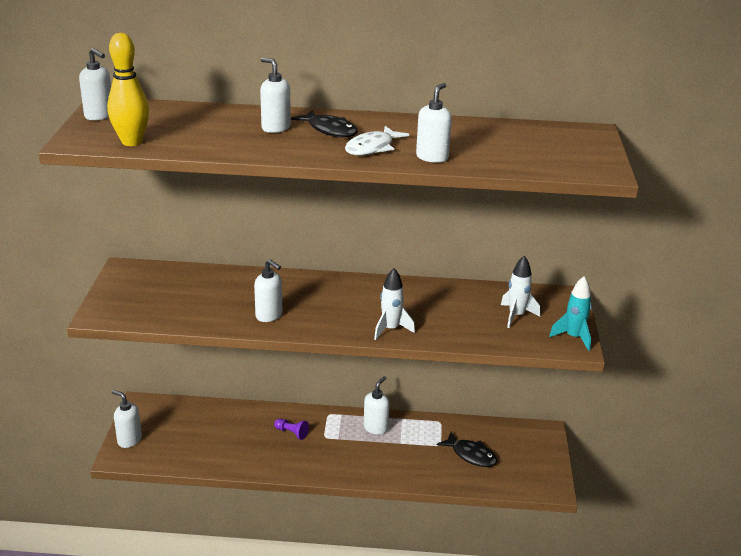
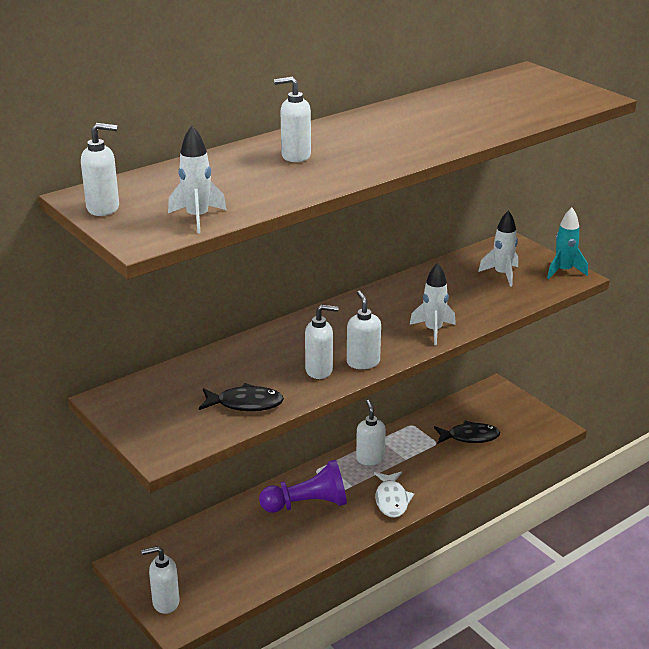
camera: 40 degrees left, 0 degrees up
(131, 142) = (197, 218): yellow bowling pin -> white rocket
(292, 433) = (307, 504): purple pawn -> purple pawn, size x2.09
(330, 130) = (344, 141): black fish -> black fish (245, 404)
(372, 148) = (410, 142): white fish -> white fish (391, 500)
(432, 157) = (468, 132): white soap dispenser -> white soap dispenser (363, 362)

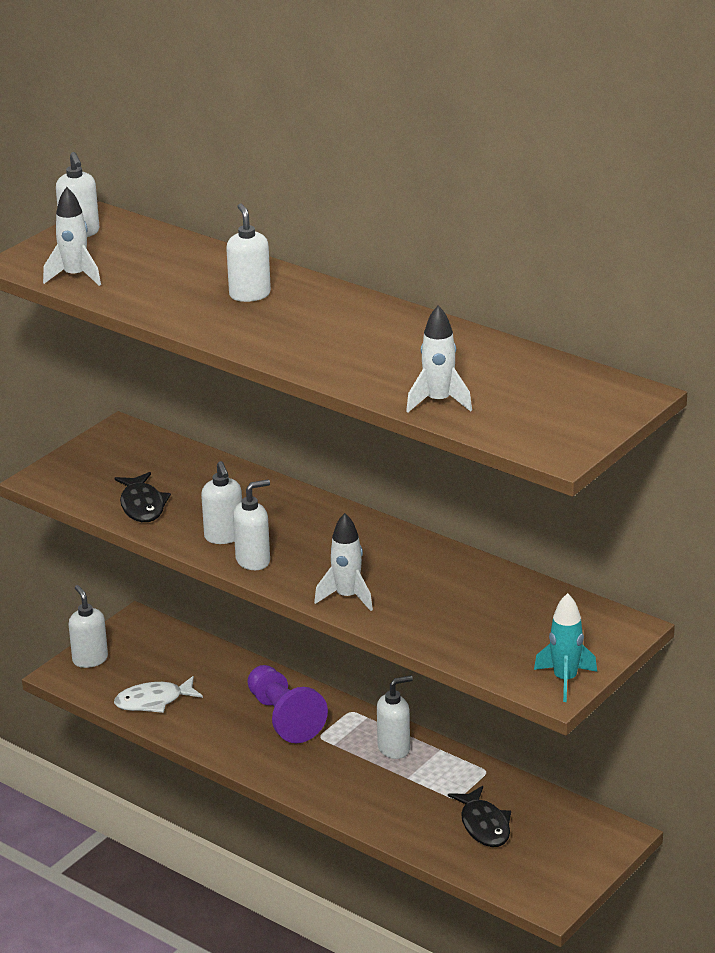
camera: 75 degrees right, 0 degrees up
(391, 500) = (319, 779): white fish -> white fish (153, 701)
(502, 274) = (524, 631): white rocket -> white rocket (438, 402)

